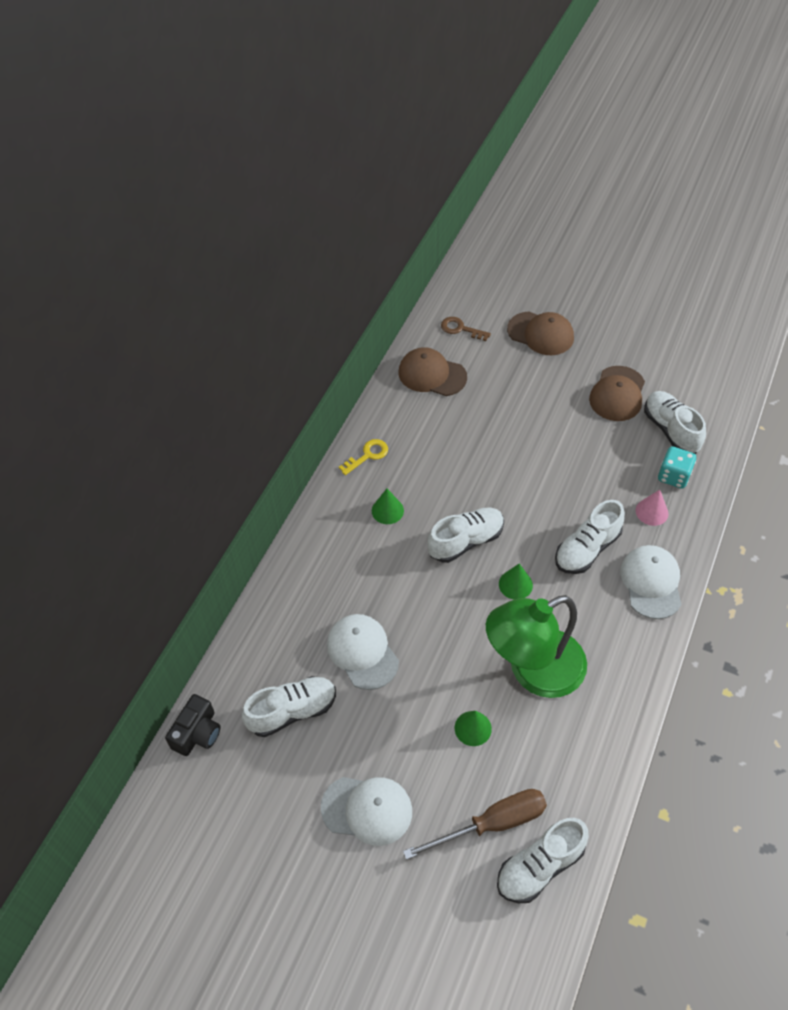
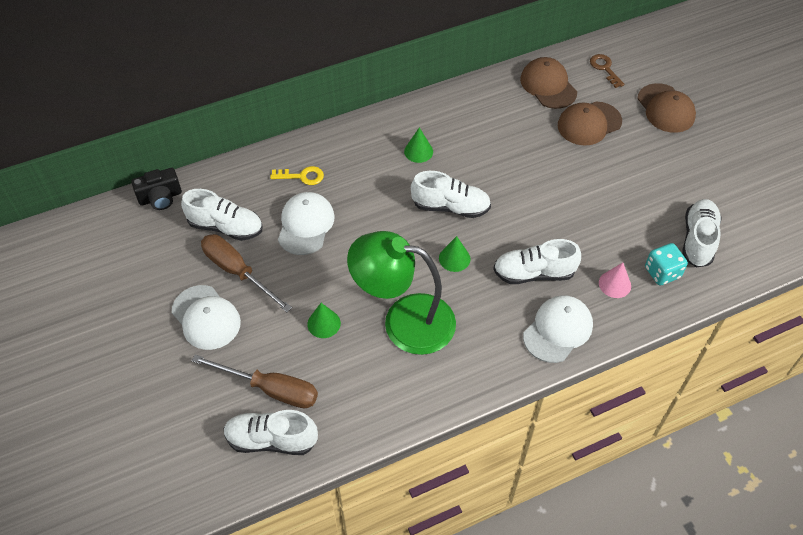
camera: 40 degrees right, 0 degrees up
(349, 744) = (238, 272): none -> brown screwdriver
(367, 455) = (443, 108): yellow key -> yellow key (302, 176)
(617, 394) = (681, 187): brown cap -> brown cap (589, 123)

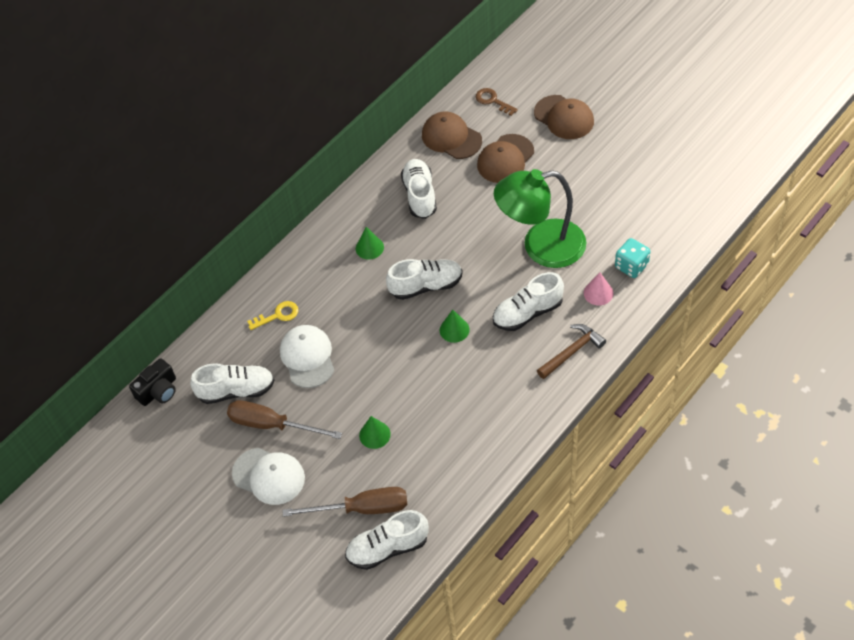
camera: 20 degrees left, 0 degrees up
(404, 320) = (441, 401): green lamp -> green lamp (541, 246)
(558, 330) = (572, 352): white cap -> brown hammer
(698, 240) = (646, 225): white shoe -> white shoe (420, 195)

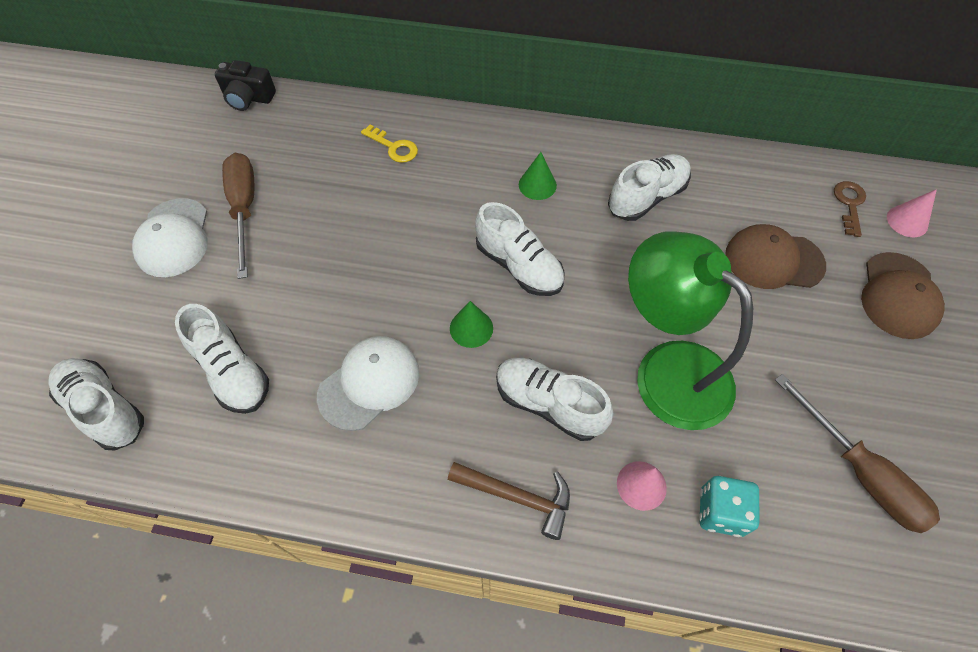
camera: 55 degrees right, 5 degrees up
(236, 391) = (276, 158): white shoe -> white shoe (232, 372)
(307, 357) = (351, 199): white cap -> white cap (369, 383)
(362, 509) = (156, 352): brown screwdriver -> brown screwdriver (859, 472)
(374, 434) = (271, 315): green cone -> none
(451, 138) = (756, 189): brown cap -> none
(521, 82) = (907, 221): none -> pink cone

